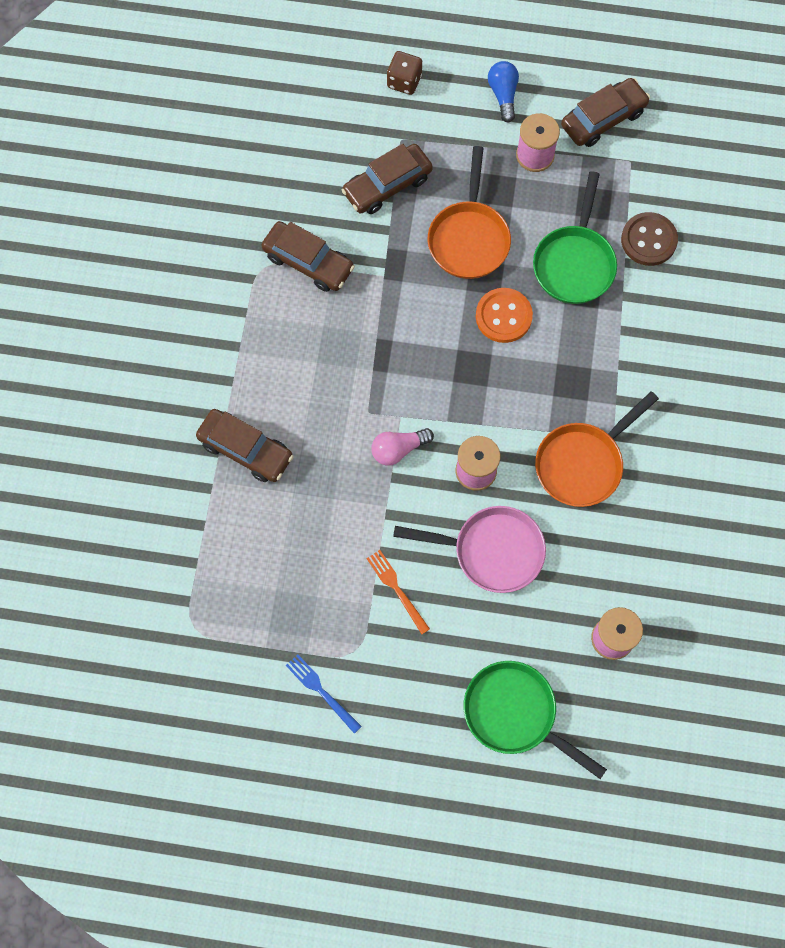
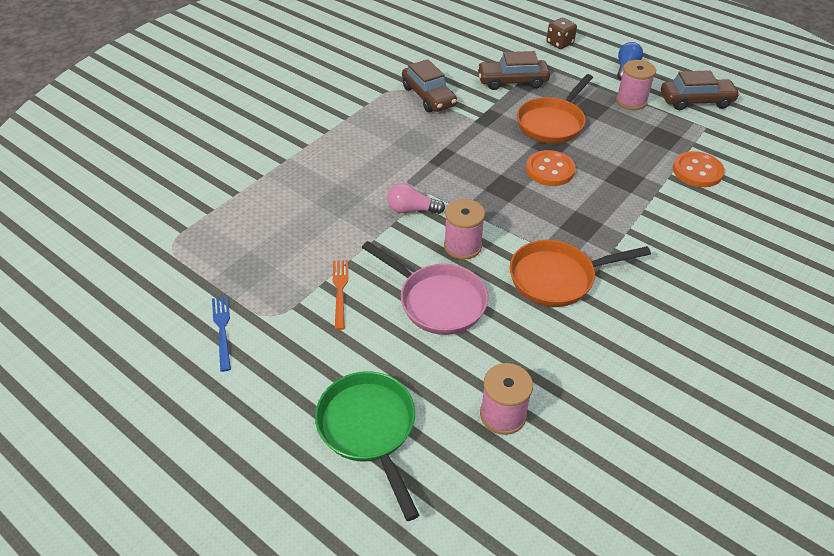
camera: 30 degrees right, 25 degrees down
(245, 450) = (302, 167): brown car -> none
(574, 263) = (627, 162): green pan -> none
(648, 240) = (697, 171): brown button -> orange button

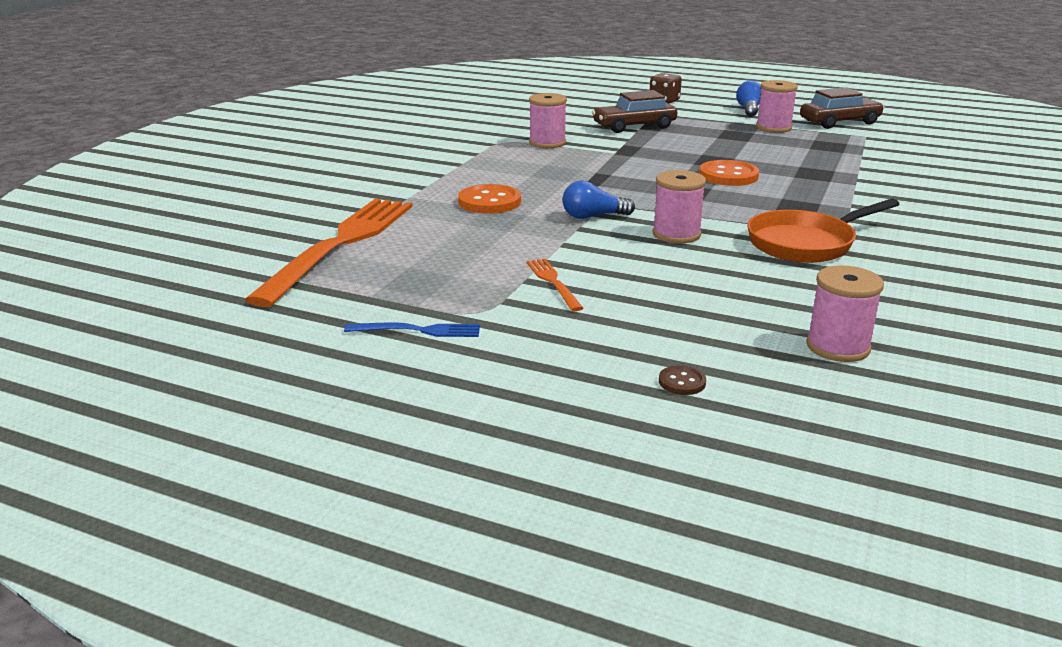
camera: 15 degrees left, 20 degrees down
(215, 213) = (341, 245): none -> orange fork
(222, 329) = (418, 330): blue fork -> blue fork turned 120 degrees clockwise
(369, 429) = (682, 382): green pan -> brown button
(412, 210) = (593, 216): pink light bulb -> blue light bulb
(428, 96) = (547, 143): brown car -> pink spool
(437, 301) = (681, 275): pink pan -> none
(552, 123) = (702, 147): orange pan -> none
(697, 171) = (885, 162): orange button -> orange button (489, 202)

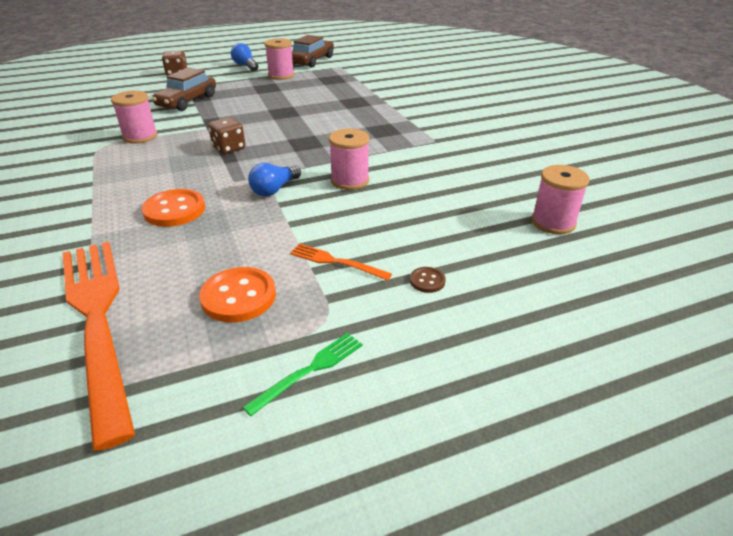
camera: 45 degrees left, 10 degrees up
(418, 330) = (310, 370): blue fork -> green fork
(607, 174) = (229, 148): none -> brown dice
(682, 382) = (532, 299): brown button -> brown button (427, 281)
(728, 176) = (310, 121): orange button -> orange button (238, 296)
(805, 243) = (427, 155): orange pan -> none

